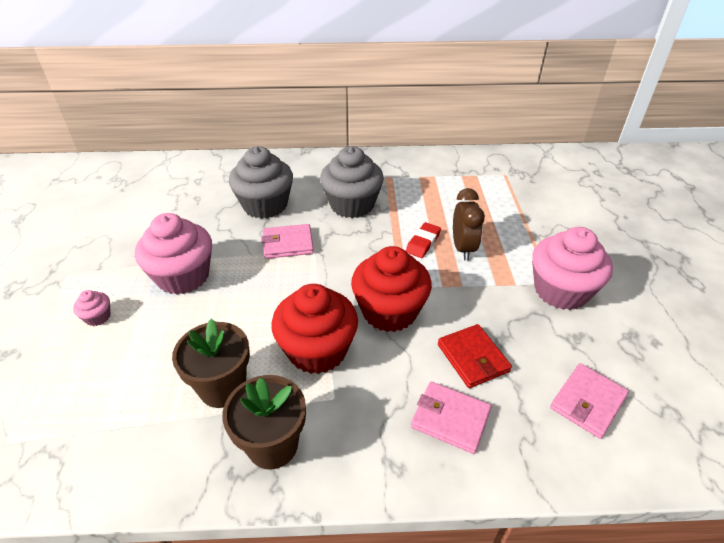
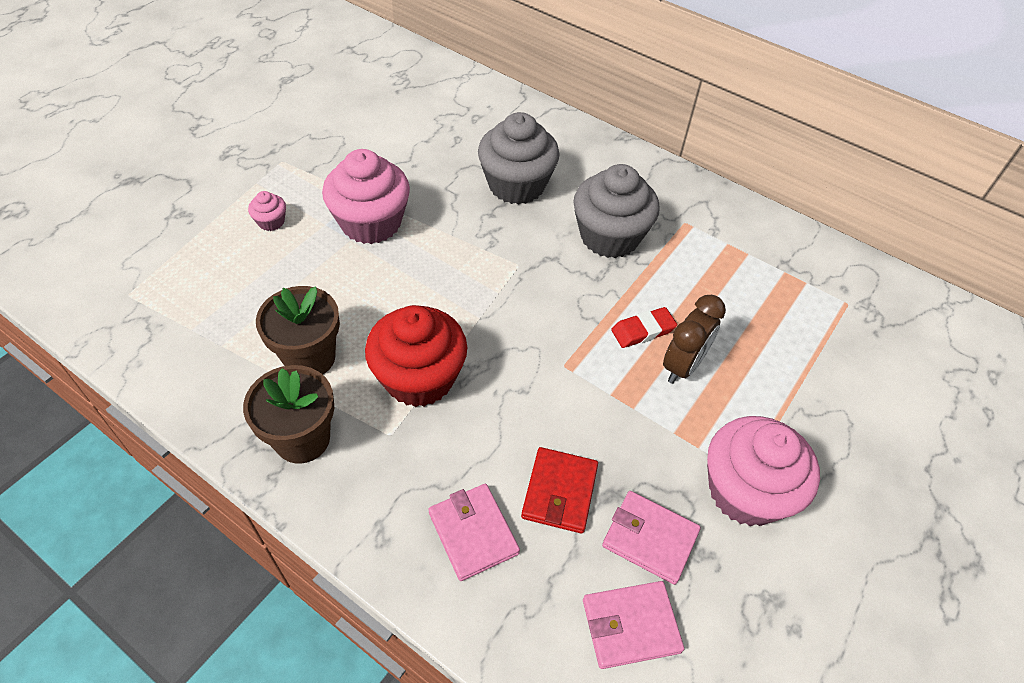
camera: 35 degrees right, 10 degrees up
(288, 244) = (497, 245): pink wallet -> pink wallet (650, 539)
(389, 311) = (526, 385): red cupcake -> none

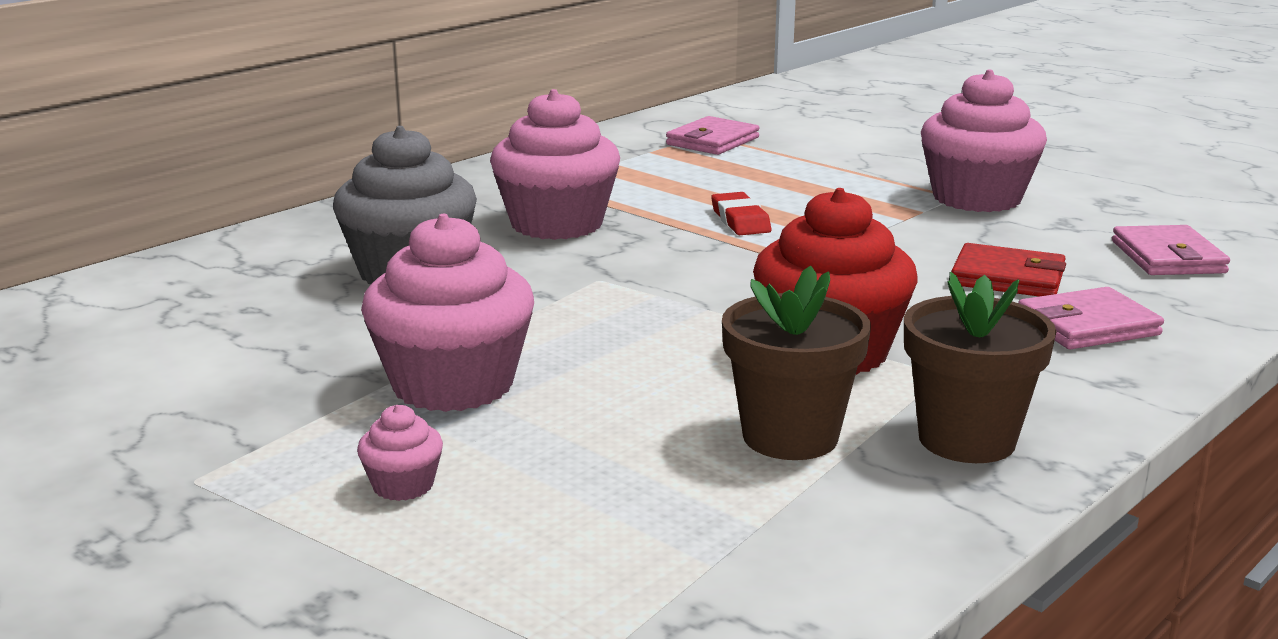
camera: 80 degrees left, 30 degrees down
(609, 237) = (557, 224): grey cupcake -> pink cupcake
(650, 539) = (1055, 241): pink wallet -> pink wallet (712, 141)
(682, 366) = (800, 207): brown clock -> none

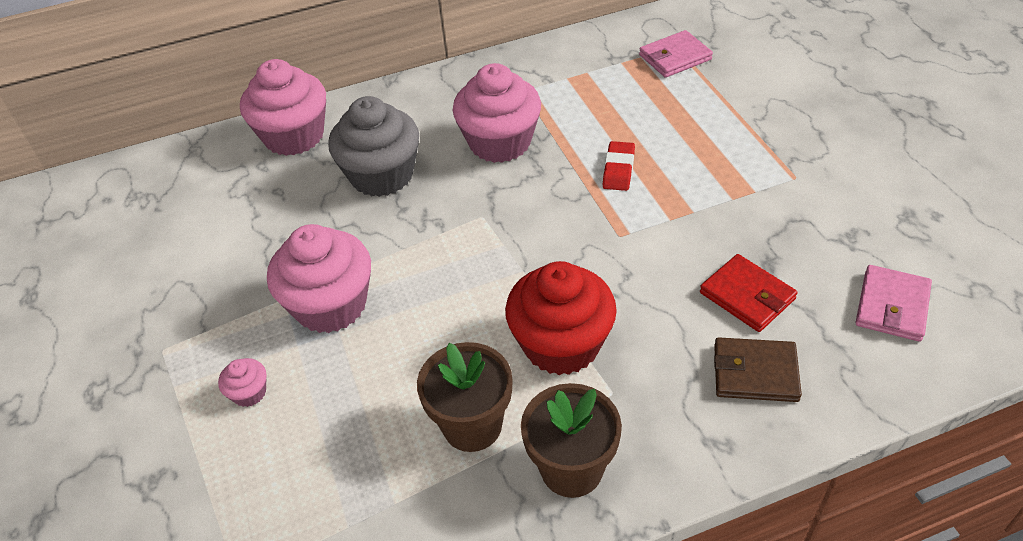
camera: 30 degrees right, 25 degrees up
(976, 198) = (810, 184): pink cupcake -> pink cupcake (294, 136)
(1088, 326) = (755, 373): pink wallet -> brown wallet

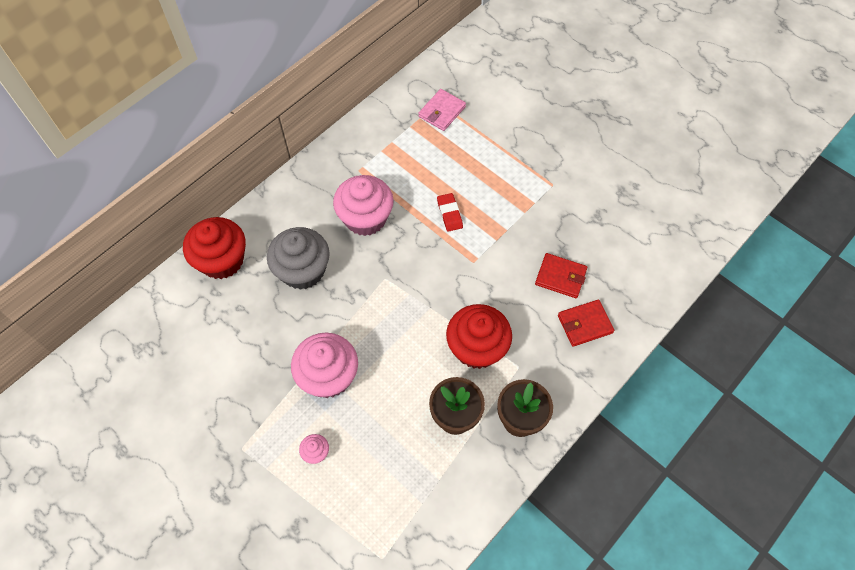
camera: 30 degrees left, 15 degrees up
(294, 136) = (222, 260): pink cupcake -> red cupcake
(755, 373) = (585, 324): brown wallet -> red wallet
(892, 306) = (635, 255): pink wallet -> none

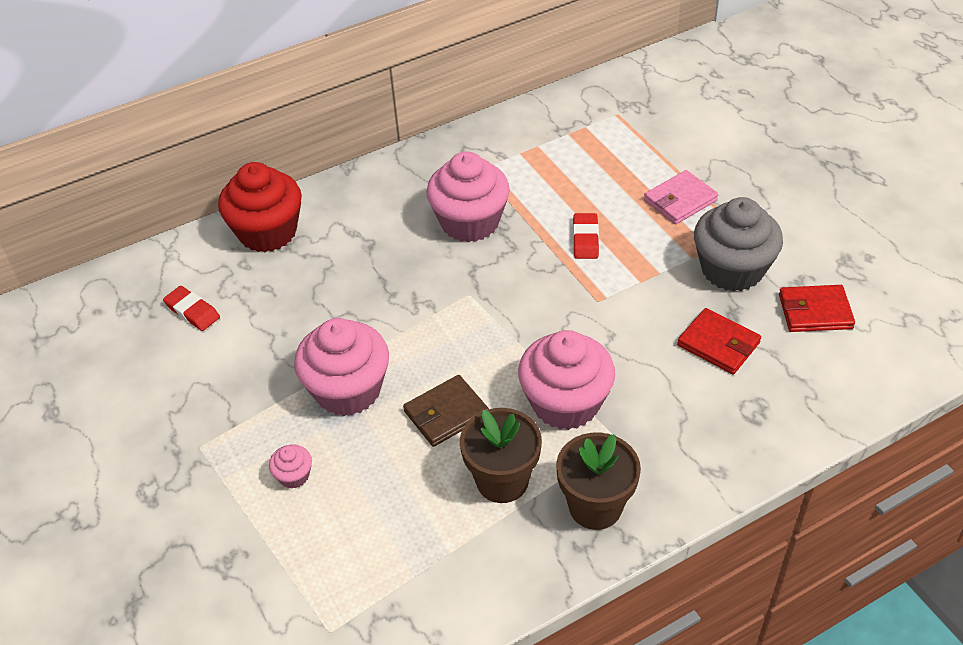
camera: 20 degrees right, 15 degrees down
(192, 341) = (192, 311): none -> red eraser
(303, 270) = (364, 263): grey cupcake -> grey cupcake (732, 269)
(401, 376) = (446, 413): none -> brown wallet
(442, 112) = (617, 125): pink wallet -> pink wallet (680, 200)
(477, 347) = (565, 403): red cupcake -> pink cupcake
(585, 324) = (735, 409): red wallet -> red wallet (815, 311)

